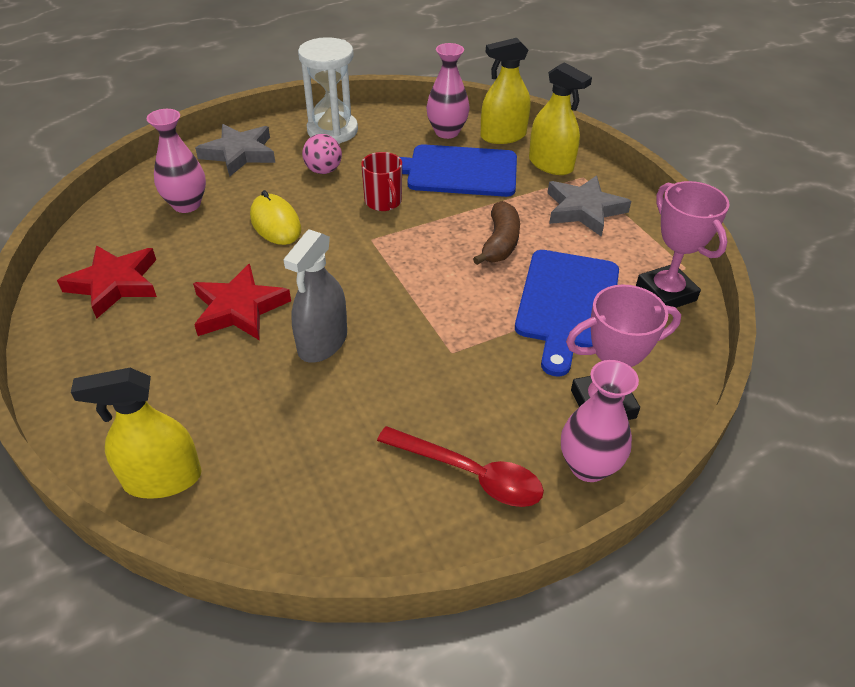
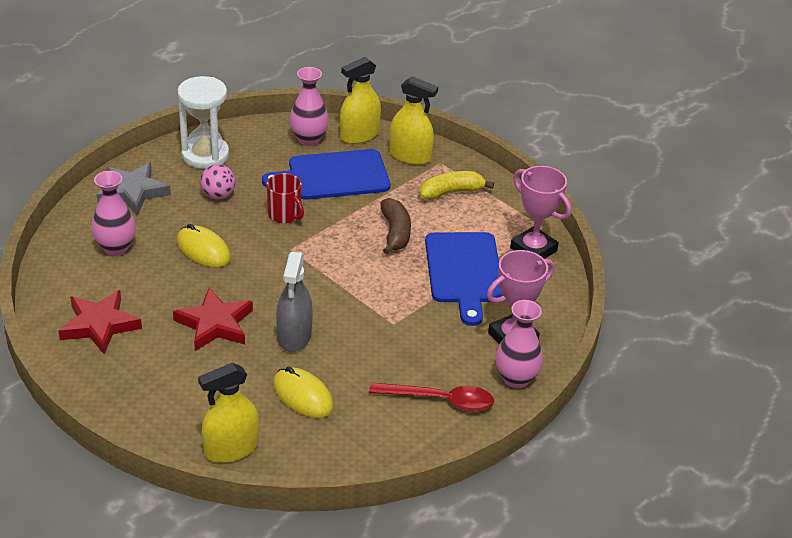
camera: 20 degrees left, 5 degrees down
(292, 424) = (303, 395): none -> yellow mouse
(584, 210) = (451, 192): grey star -> yellow banana

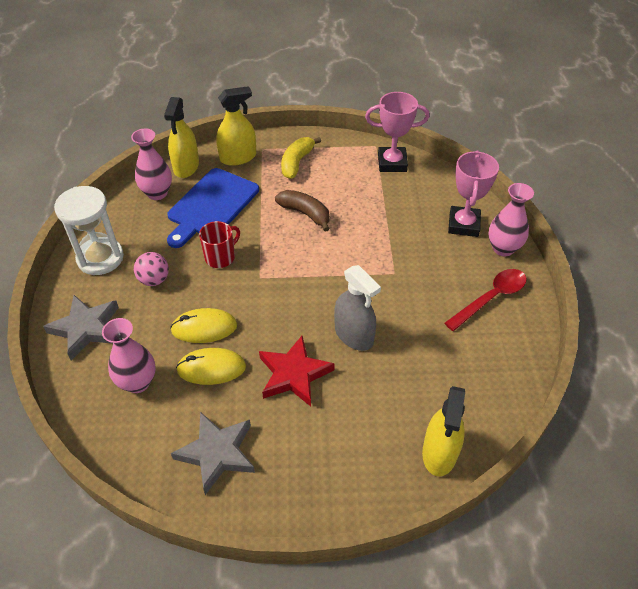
camera: 45 degrees left, 10 degrees up
(100, 325) = (217, 453): red star -> grey star
(285, 215) = (221, 257): red mug -> red mug turned 45 degrees counterclockwise
(303, 395) = (420, 370): yellow mouse -> yellow mouse (211, 368)
(464, 271) = (379, 206): blue cutting board -> none

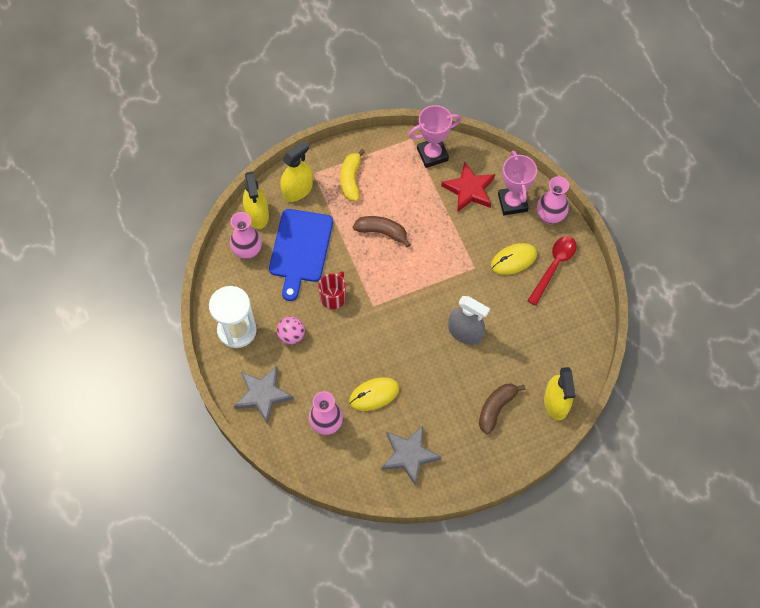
camera: 20 degrees left, 15 degrees up
(204, 328) = (352, 364): yellow mouse -> yellow mouse (513, 260)
(294, 374) = (435, 379): red star -> red star (469, 190)
(356, 433) = (496, 408): none -> brown banana

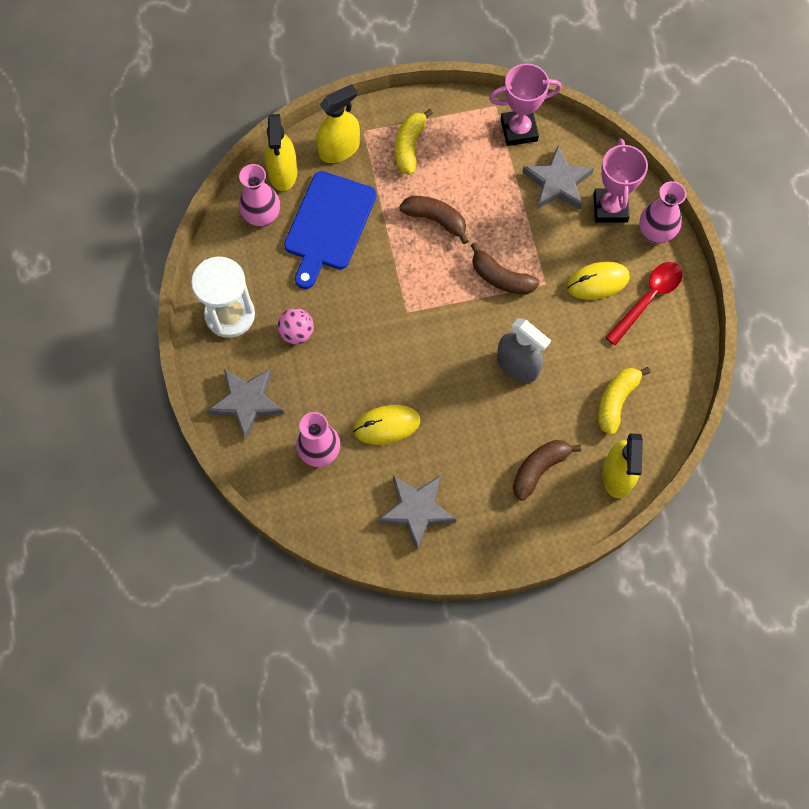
camera: 10 degrees right, 5 degrees up
(333, 297) = (359, 292): red mug -> none
(440, 268) = (501, 278): none -> brown banana
(469, 190) = (557, 183): red star -> grey star
(544, 347) = (616, 401): none -> yellow banana

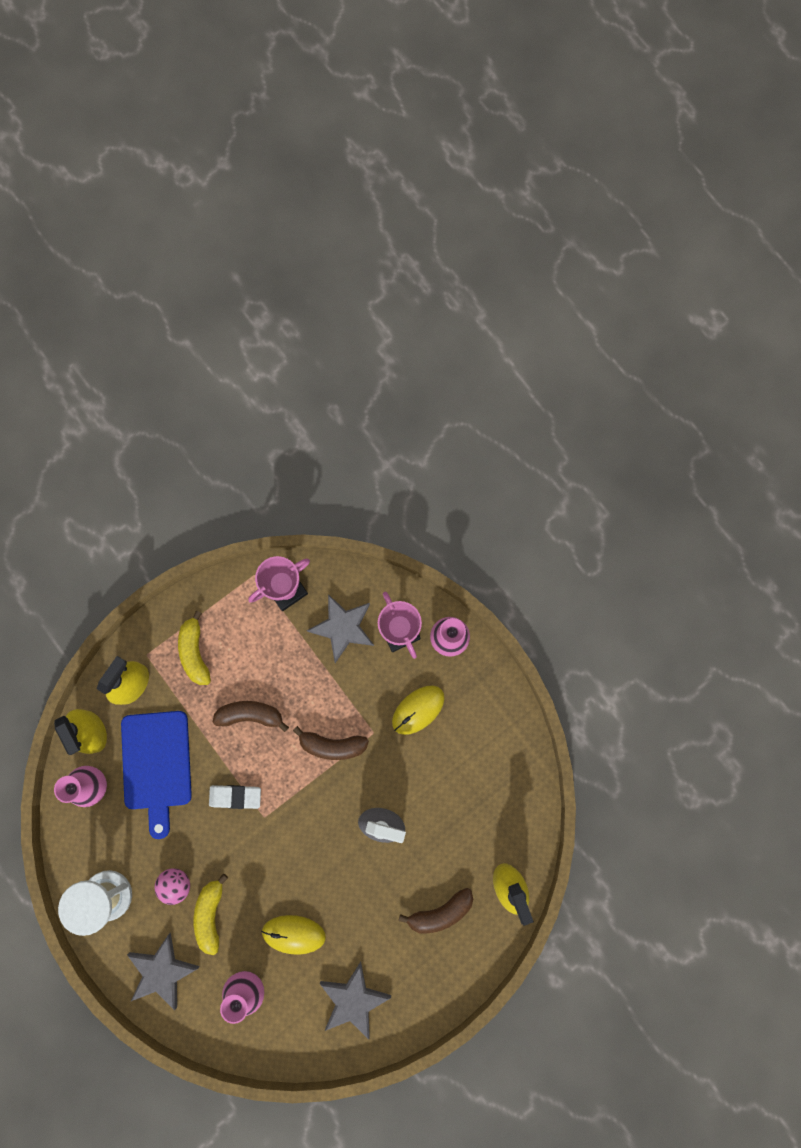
camera: 25 degrees left, 10 degrees up
(387, 425) = (293, 934): yellow mouse -> yellow mouse turned 45 degrees clockwise
(388, 282) = (235, 796): none -> white eraser
(539, 469) = (440, 912): brown banana -> brown banana turned 135 degrees counterclockwise
(616, 401) = (480, 817): yellow banana -> yellow banana (210, 914)
(648, 299) = (468, 706): red spoon -> none

